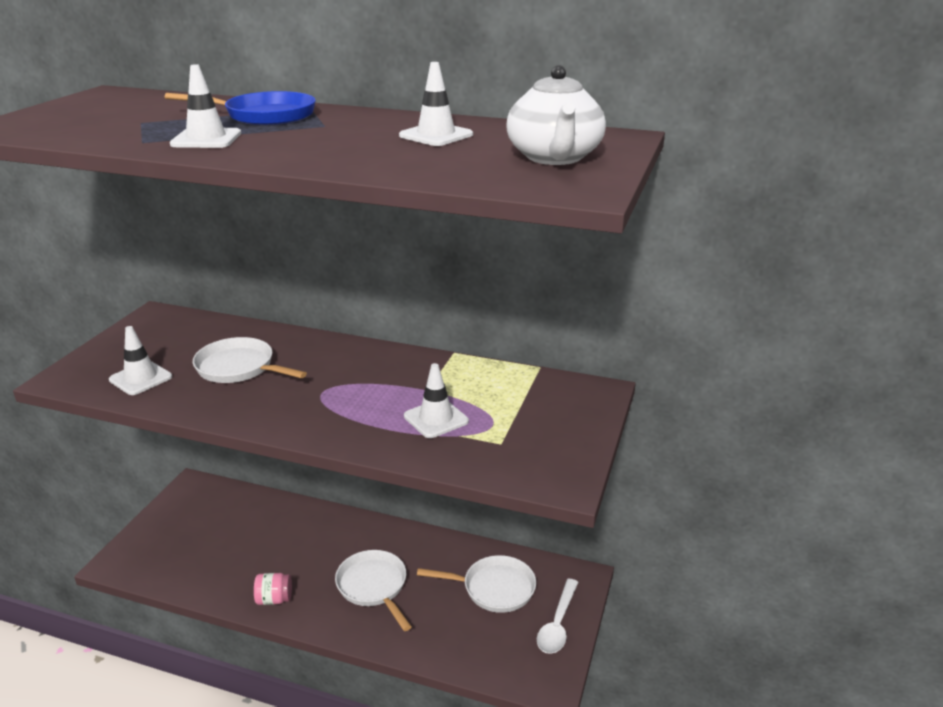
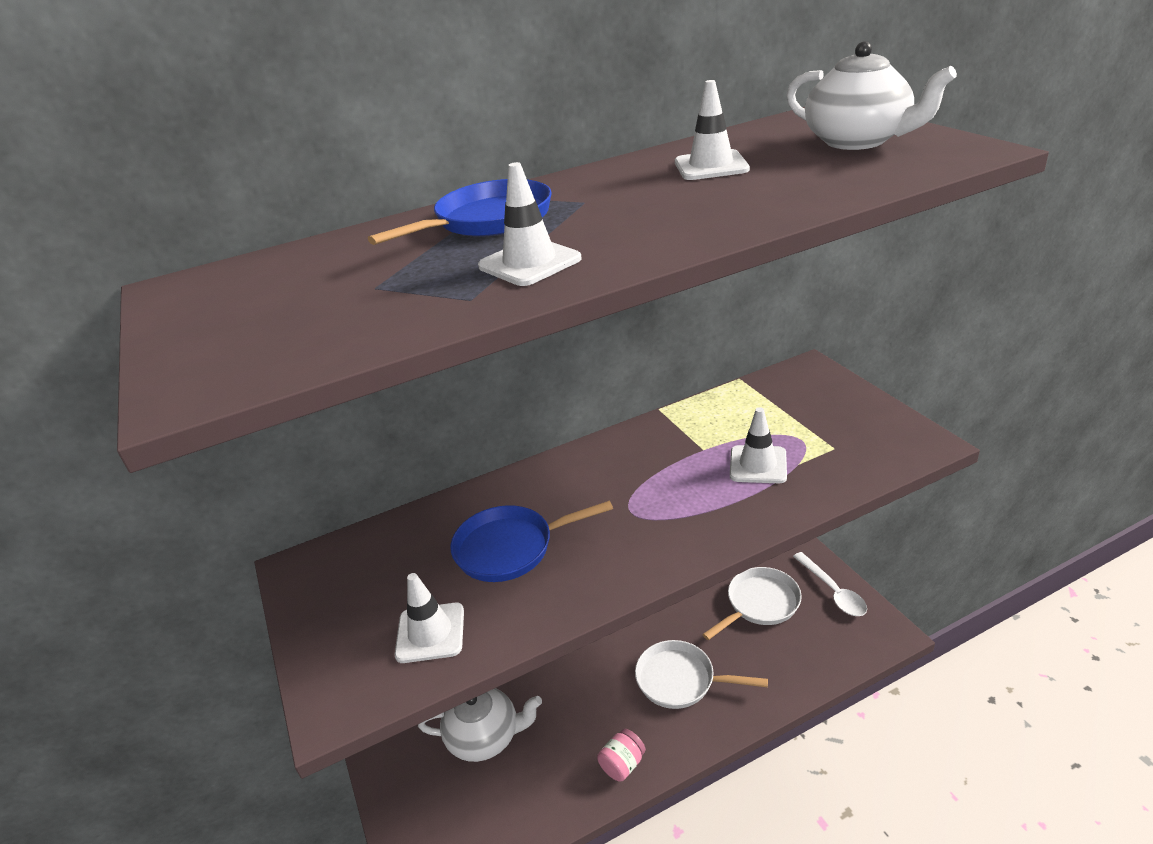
camera: 40 degrees left, 5 degrees up
(238, 524) = (485, 737): none -> white teapot
(239, 368) = (511, 548): white pan -> blue pan

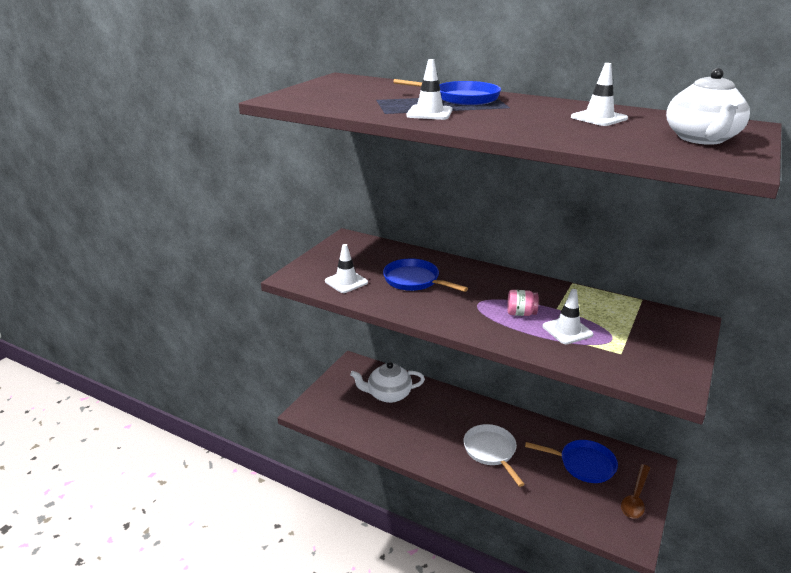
camera: 50 degrees right, 5 degrees down
(485, 737) = (388, 394): white teapot -> white teapot turned 120 degrees clockwise
(622, 764) = (418, 451): pink jar -> pink jar (521, 313)
(759, 604) = (583, 464): white pan -> blue pan
(833, 591) = (635, 497): white spoon -> brown spoon

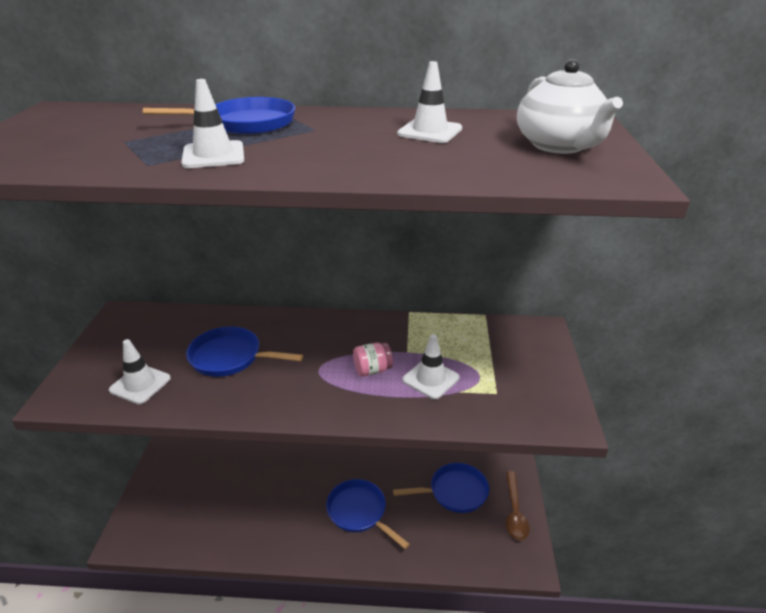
camera: 25 degrees left, 5 degrees up
(388, 394) = (221, 479): white teapot -> none
(491, 451) = (359, 512): white pan -> blue pan

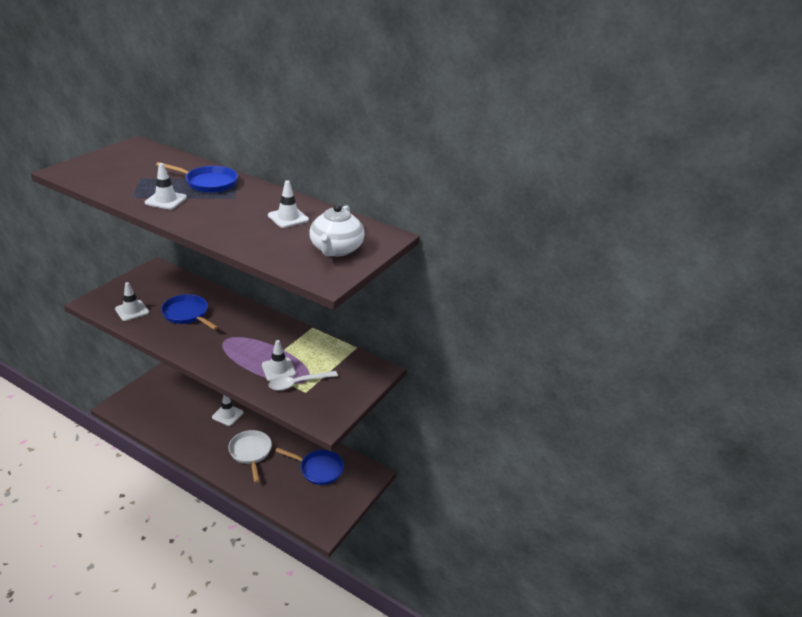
camera: 25 degrees right, 0 degrees up
(290, 478) = (227, 415): none -> white traffic cone
(359, 512) = (250, 452): blue pan -> white pan
(372, 370) = (253, 351): pink jar -> none
(474, 386) = (298, 383): none -> white spoon
(514, 512) = (345, 498): brown spoon -> none

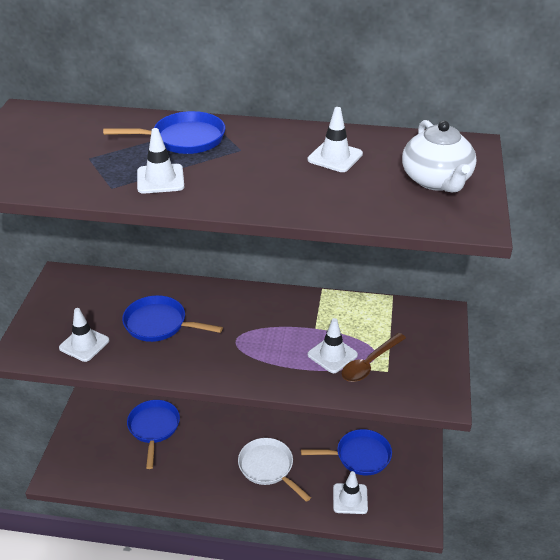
camera: 20 degrees left, 5 degrees up
(197, 400) = (154, 428): none -> blue pan
(227, 415) = (205, 432): white traffic cone -> white traffic cone (350, 499)
(298, 383) = (369, 363): white spoon -> brown spoon

